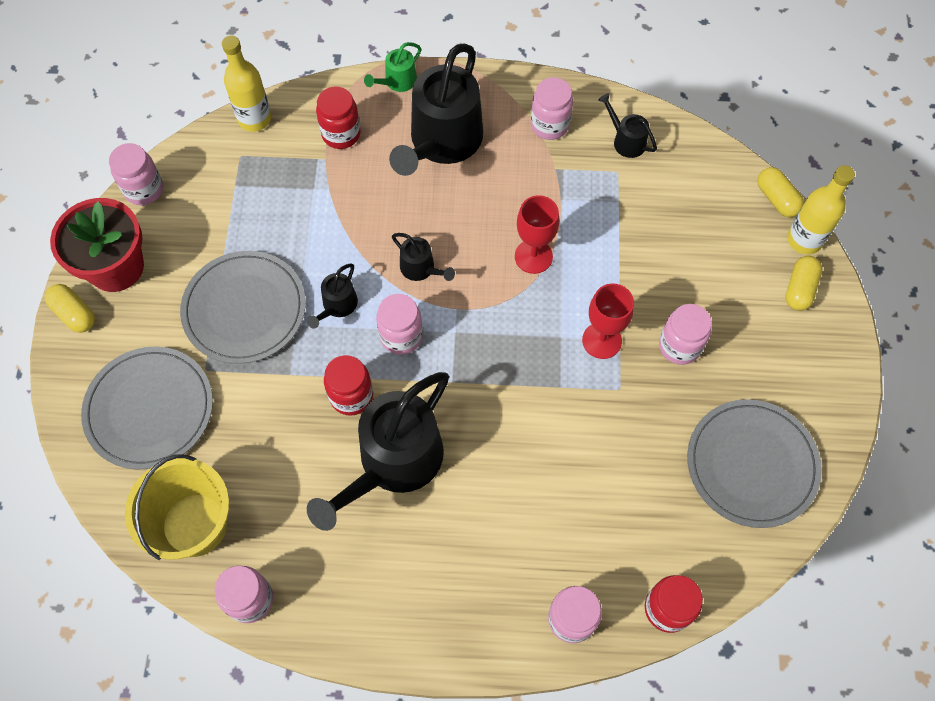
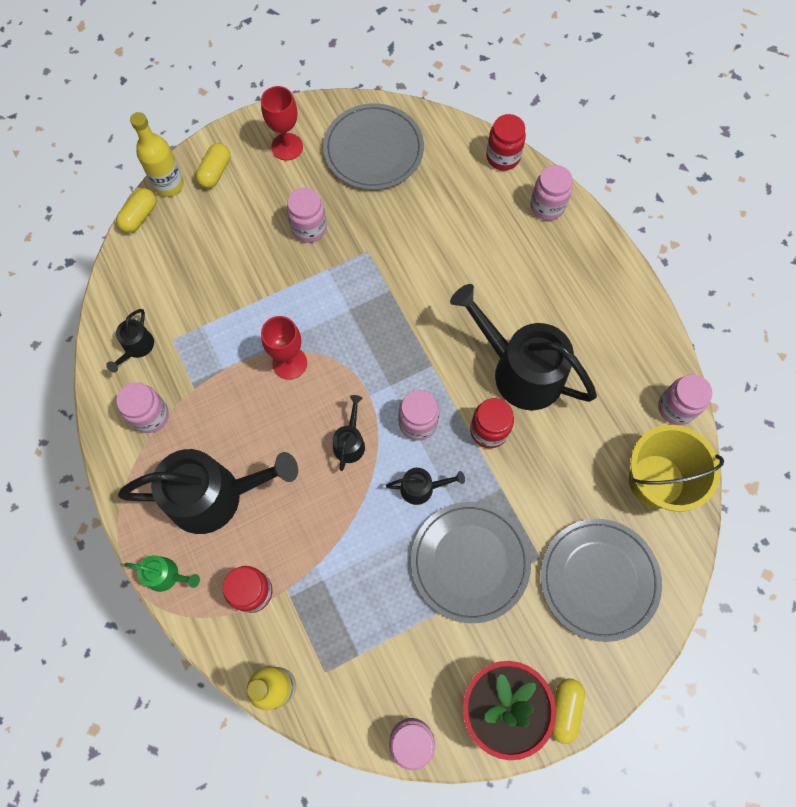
camera: 120 degrees left, 5 degrees up
(393, 463) = (519, 370): black watering can -> black watering can turned 150 degrees counterclockwise
(602, 340) = (335, 280): red goblet -> red goblet (287, 147)
(799, 289) = (215, 172): yellow capsule -> yellow capsule turned 60 degrees counterclockwise

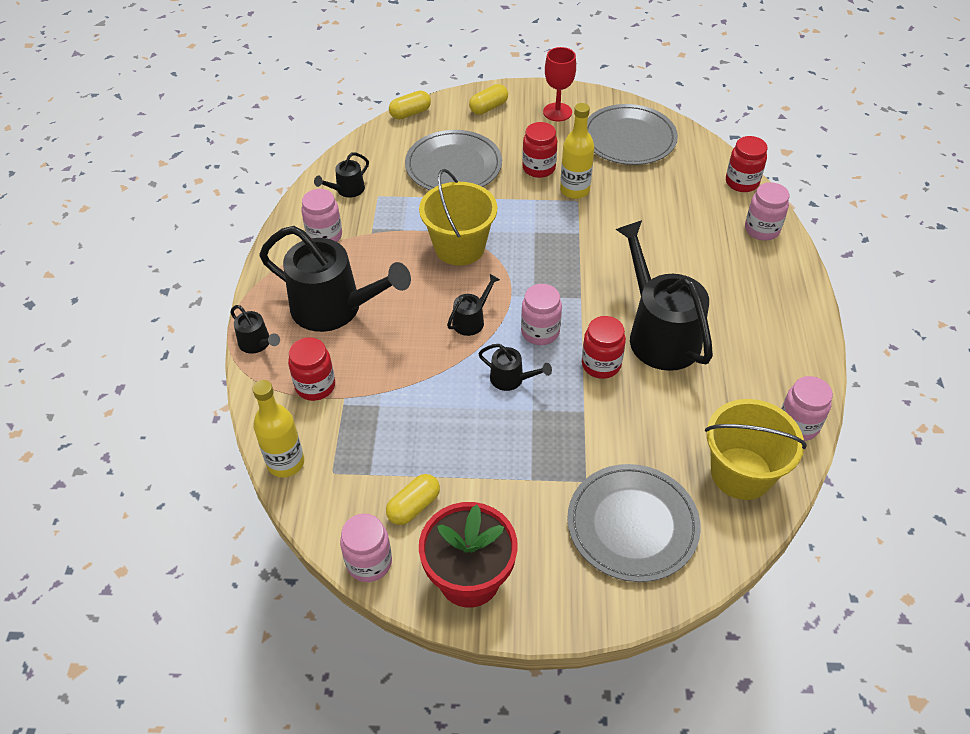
camera: 30 degrees right, 20 degrees down
(167, 575) = (257, 343): green watering can -> black watering can
(169, 185) = (447, 102): yellow bottle -> yellow bottle (574, 190)
(289, 363) = (459, 247): red goblet -> yellow bucket
(309, 228) = (539, 168): pink jar -> red jar
(470, 562) = (517, 453): grey plate -> grey plate (453, 165)
(564, 710) = (529, 613): yellow capsule -> yellow capsule (414, 506)

